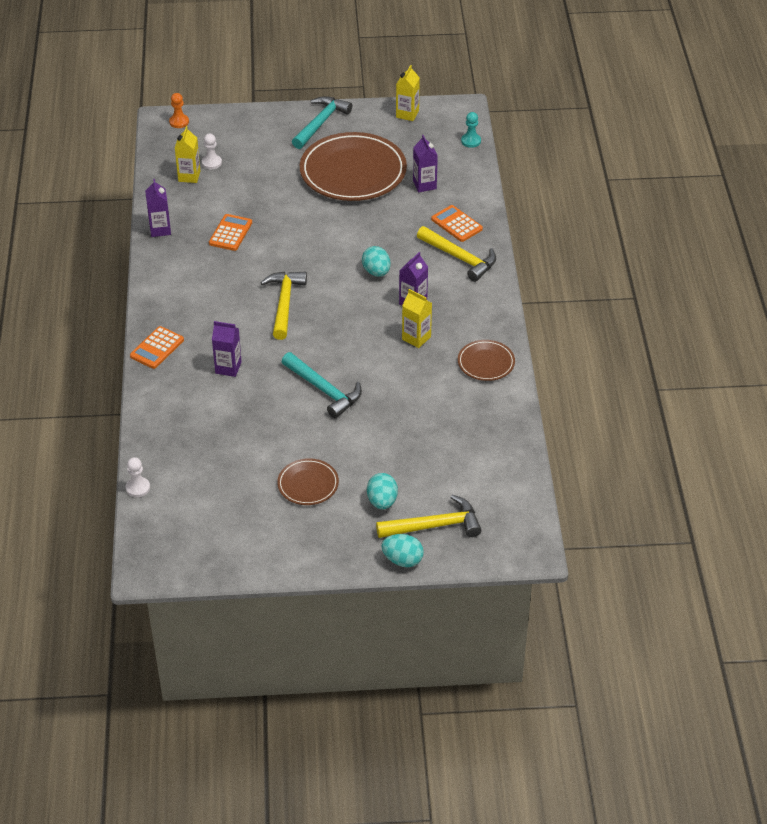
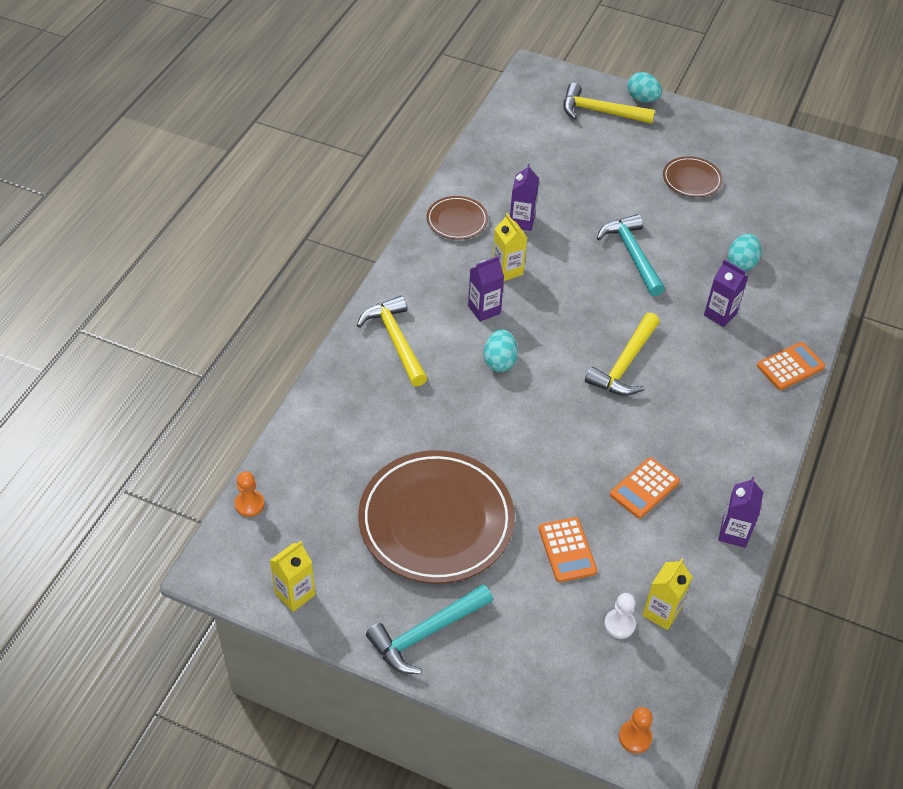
camera: 155 degrees left, 5 degrees up
(138, 488) = (852, 233): white pawn -> none
(382, 501) = (633, 144): turquoise egg -> turquoise egg (741, 263)
(424, 185) = (361, 459): purple carton -> purple carton (521, 221)
(456, 224) = (366, 385): orange calculator -> orange calculator (567, 550)
(471, 141) = (249, 504): turquoise pawn -> orange pawn

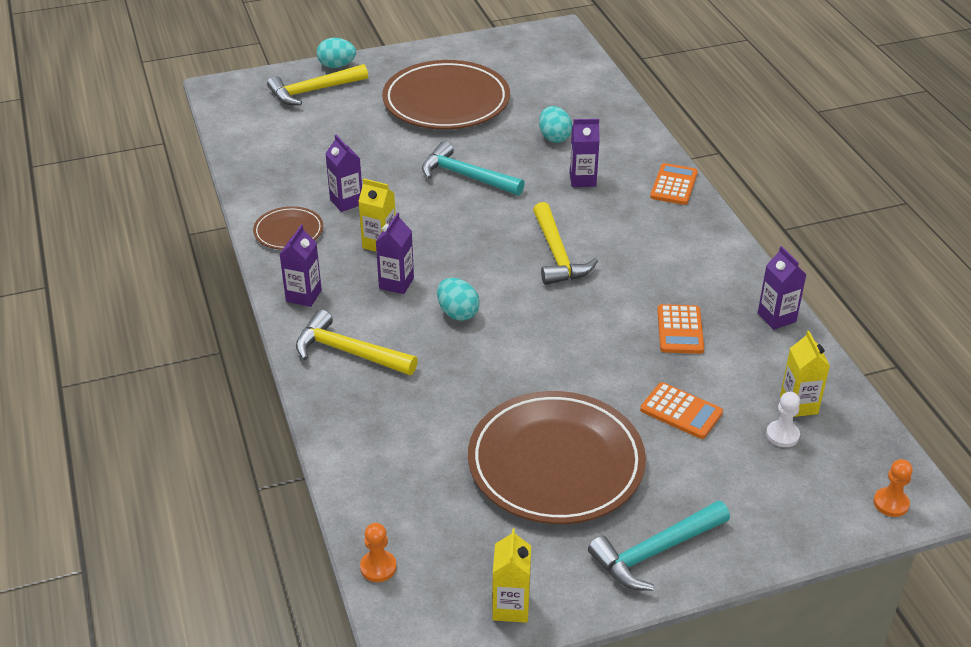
camera: 40 degrees left, 10 degrees down
(413, 278) = (303, 296): none -> purple carton
(426, 633) = (655, 552): turquoise hammer -> turquoise hammer turned 45 degrees clockwise
(691, 179) = (446, 101): brown plate -> brown plate, size x2.08

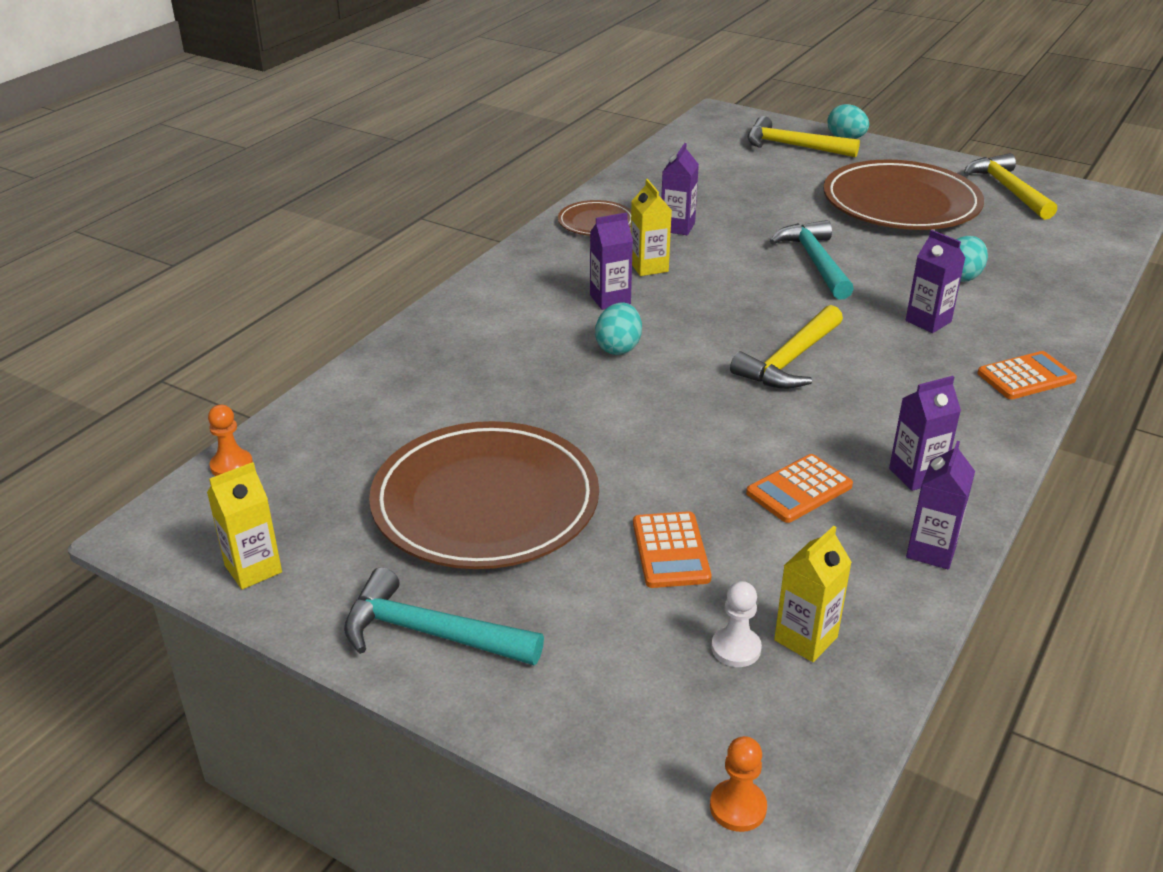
camera: 50 degrees right, 5 degrees down
(303, 296) = (526, 267): purple carton -> purple carton (916, 475)
(349, 352) = (486, 320): yellow hammer -> yellow hammer (1008, 190)

